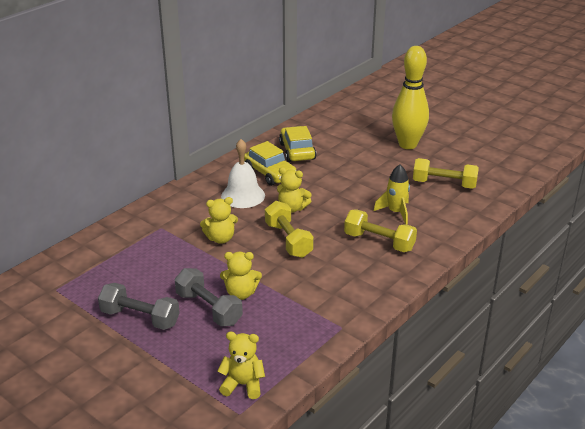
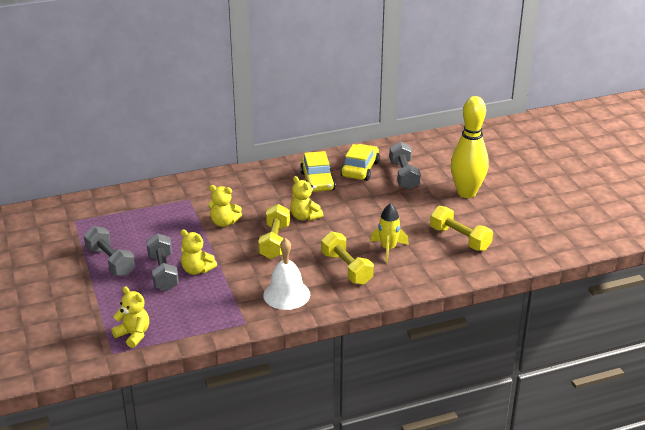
camera: 30 degrees right, 0 degrees up
(243, 195) = (276, 193): white bell -> white bell (286, 294)
(340, 145) = (404, 175): none -> grey dumbbell

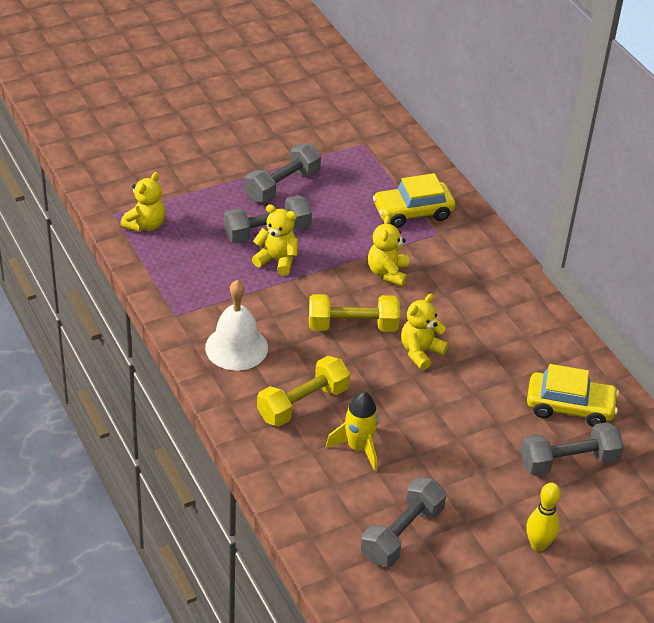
camera: 80 degrees right, 10 degrees up
(197, 270) = (277, 260): yellow teddy bear -> yellow teddy bear turned 90 degrees clockwise
(317, 181) = (519, 359): yellow car -> yellow car (413, 212)
(460, 239) = (402, 534): yellow dumbbell -> grey dumbbell
(466, 193) = (538, 545): yellow bowling pin -> yellow bowling pin, size x0.51

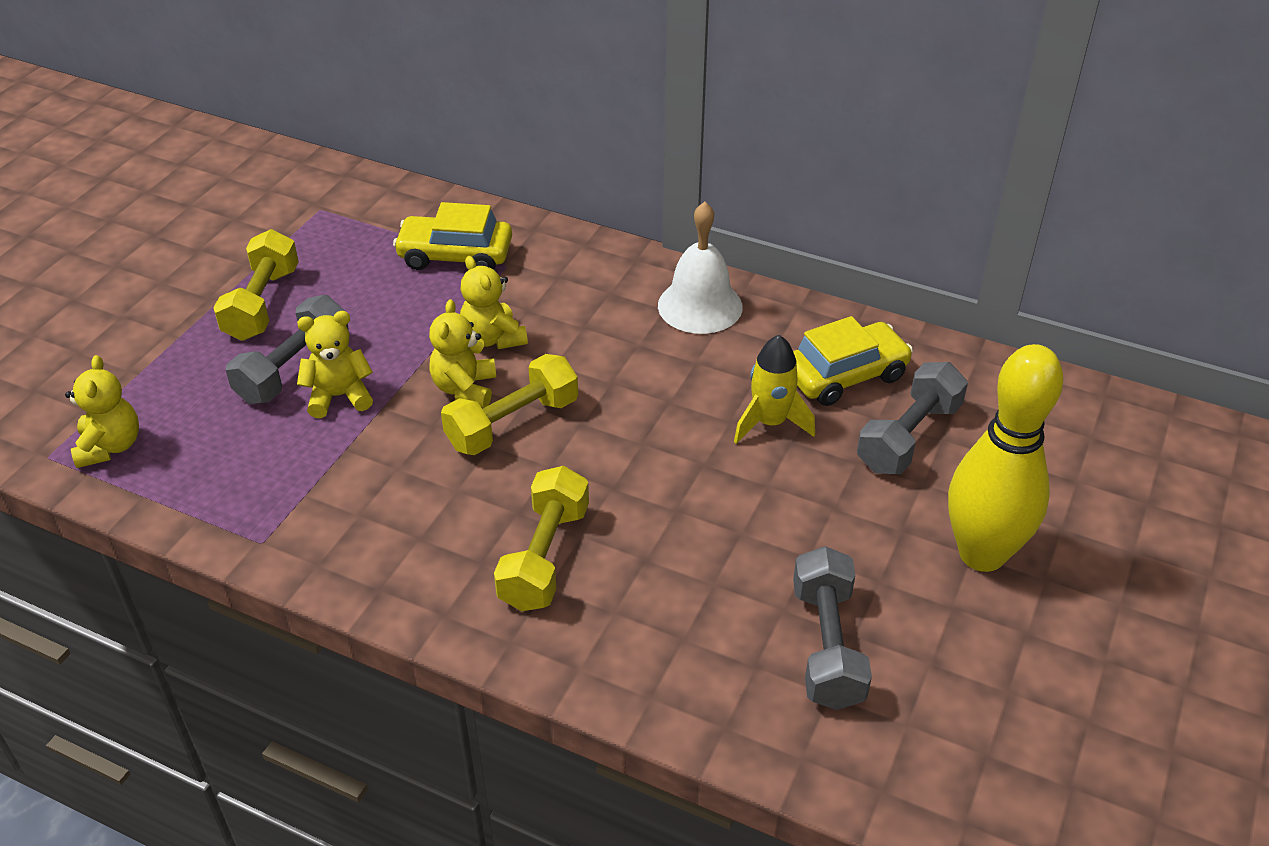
camera: 35 degrees left, 0 degrees up
(236, 347) = (388, 536): white bell -> white bell (700, 306)
(282, 186) = (262, 304): grey dumbbell -> yellow dumbbell
(358, 447) = (667, 569): yellow rocket -> yellow rocket (770, 423)
(413, 212) = (455, 255): yellow car -> yellow car turned 60 degrees clockwise
(420, 352) = (623, 408): yellow teddy bear -> yellow teddy bear (465, 389)
(538, 545) = (982, 554): yellow bowling pin -> yellow bowling pin, size x1.97

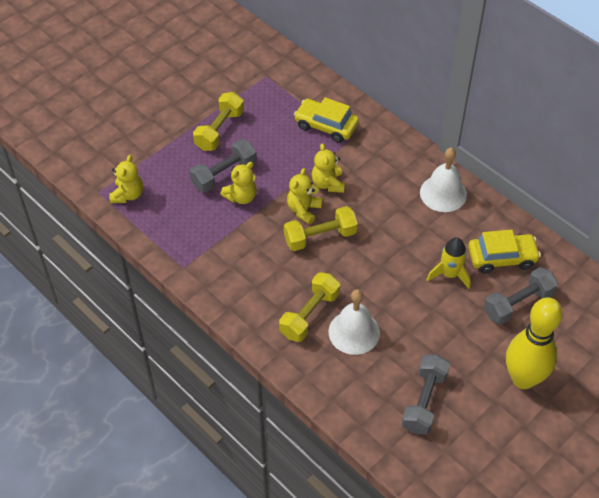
camera: 20 degrees right, 10 degrees up
(339, 396) = (241, 197): yellow teddy bear -> yellow teddy bear turned 135 degrees clockwise
(641, 563) = (354, 332): none -> white bell

